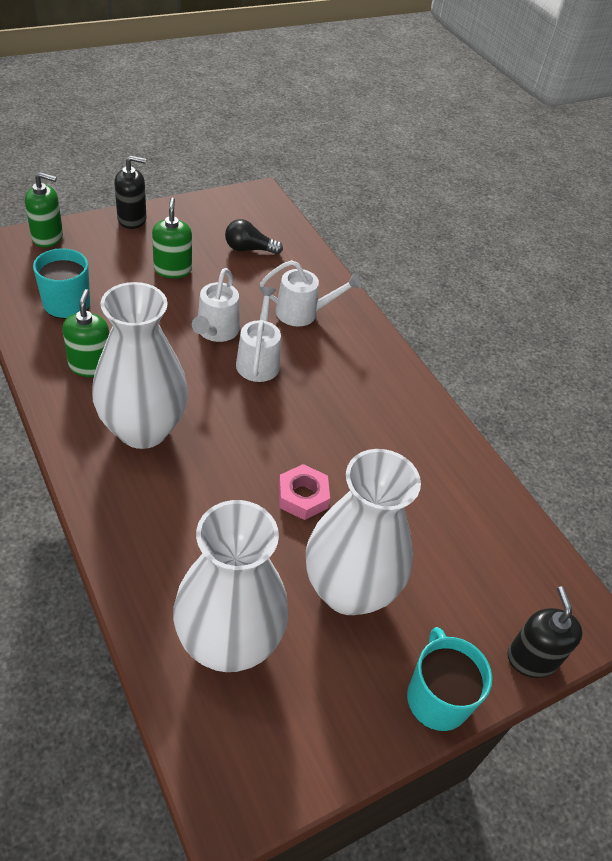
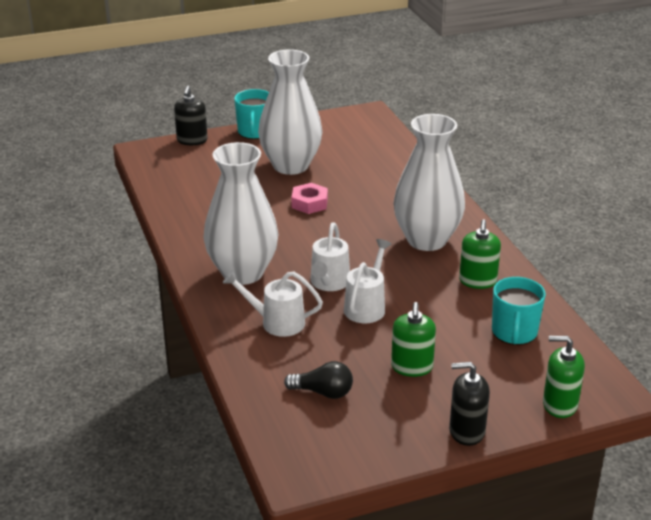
camera: 165 degrees left, 15 degrees down
(228, 642) = (366, 152): white vase -> white vase (242, 273)

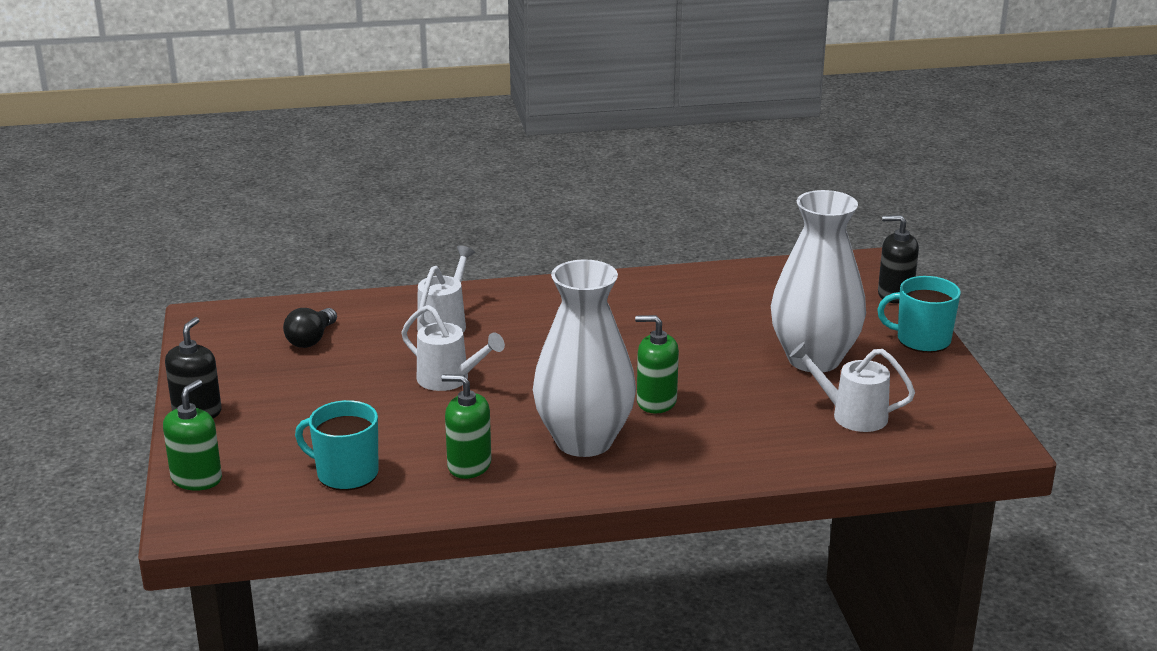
camera: 100 degrees right, 5 degrees down
(242, 273) = (551, 311): white vase -> none
(309, 203) = (704, 364): pink nut -> none
(328, 283) = (507, 360): white watering can -> white watering can (851, 415)
(412, 367) = (321, 394): green soap dispenser -> green soap dispenser (656, 402)

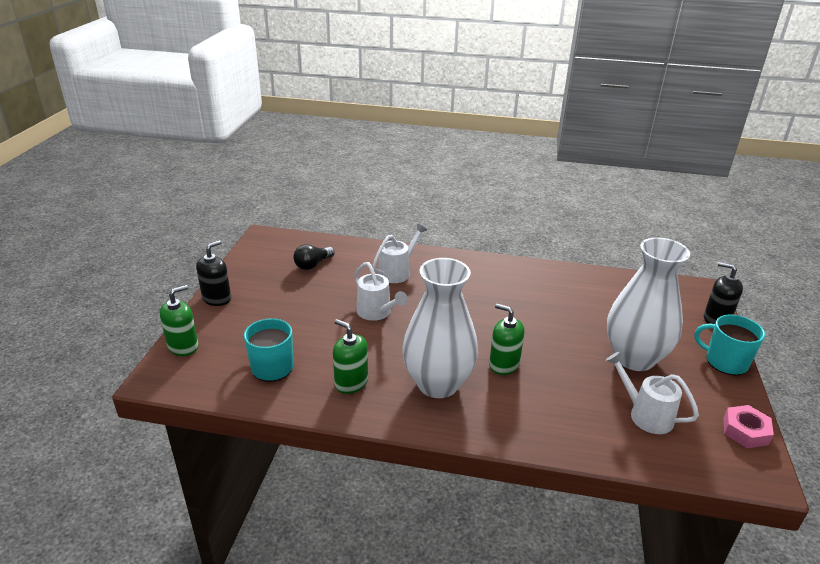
camera: 20 degrees right, 5 degrees up
(968, 405) = (745, 431): none -> pink nut

